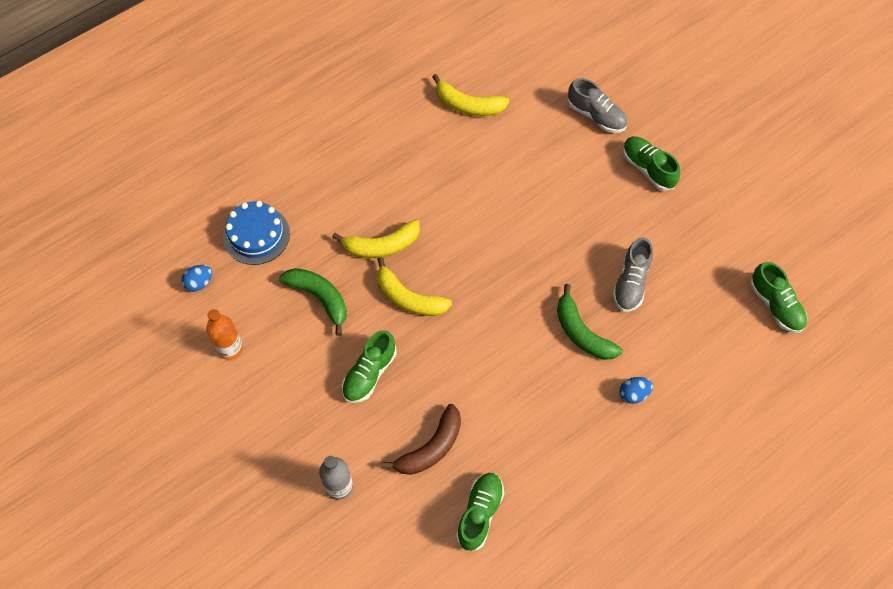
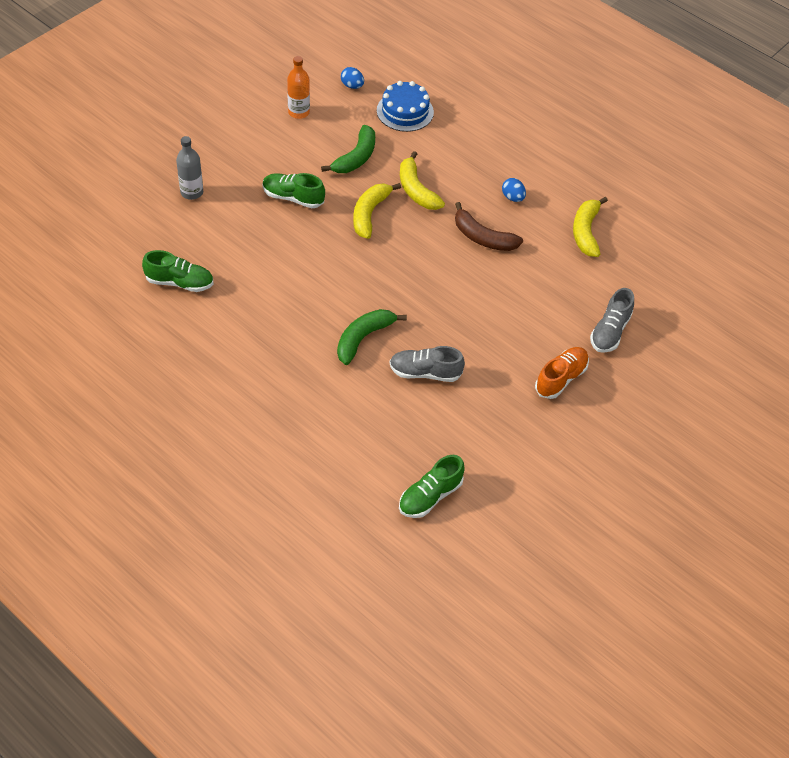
camera: 75 degrees right, 10 degrees down
(431, 447) = (233, 244): brown banana -> brown banana (483, 237)
(633, 394) = (308, 382): blue egg -> blue egg (512, 197)
(648, 168) = (561, 378): green shoe -> orange shoe

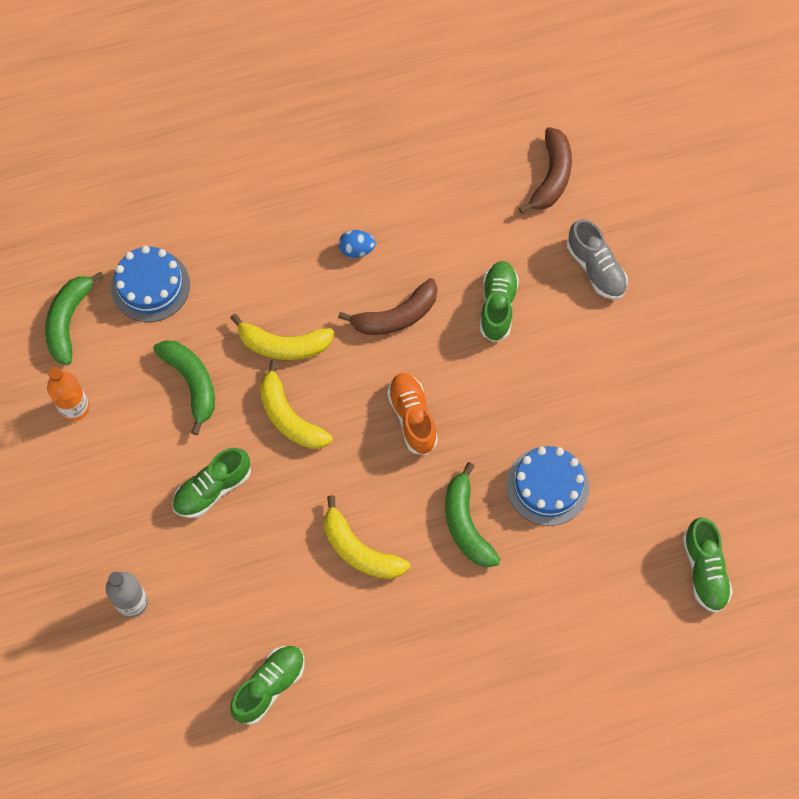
camera: 55 degrees left, 15 degrees up
(352, 86) = (69, 321): blue egg -> green banana
(425, 372) = (547, 486): grey shoe -> blue cake
(535, 288) = (497, 305): none -> green shoe
(561, 378) = (628, 354): orange shoe -> orange shoe (412, 417)
(586, 232) = (450, 206): yellow banana -> yellow banana (359, 550)
(656, 277) = (551, 177): none -> brown banana

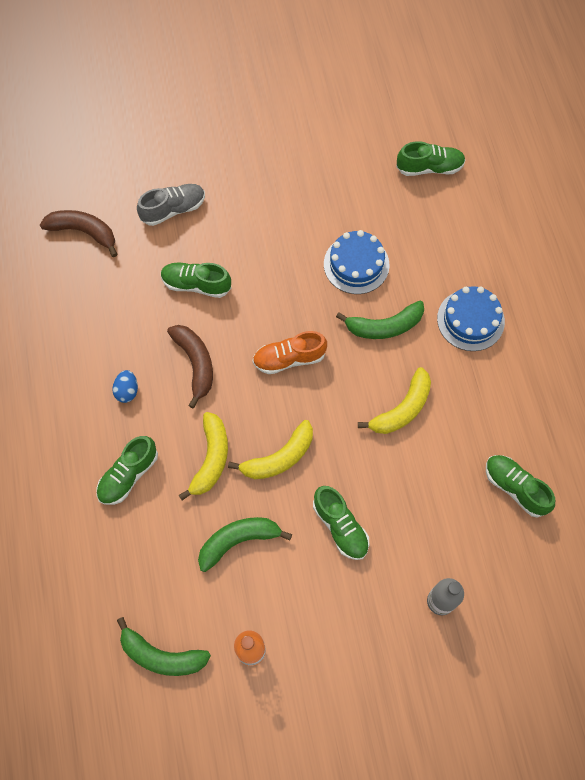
camera: 85 degrees left, 0 degrees up
(150, 286) = (135, 575): blue cake -> blue cake (470, 320)
(259, 264) = (128, 475): none -> green shoe

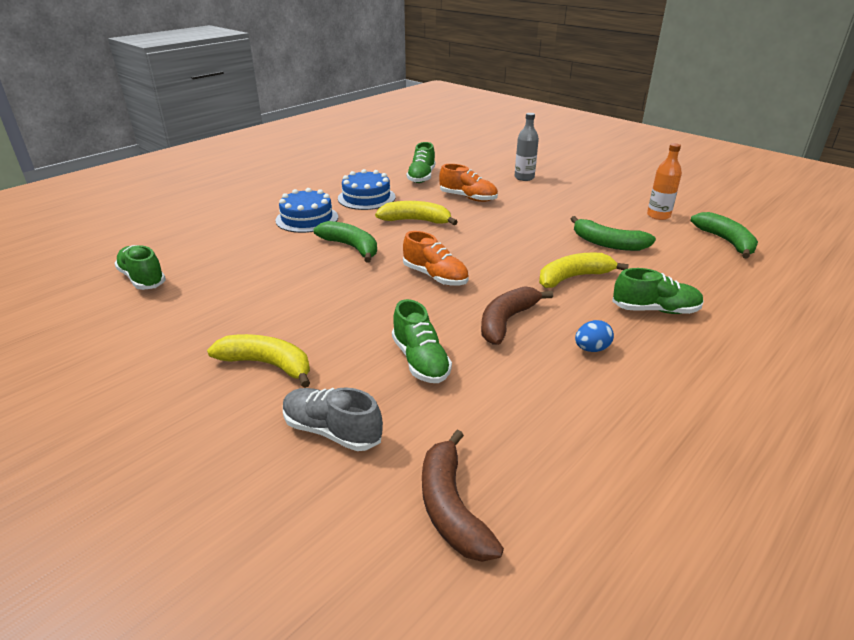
camera: 125 degrees left, 35 degrees down
(279, 457) = (524, 251): yellow banana -> yellow banana (267, 365)
(340, 526) = (533, 215): green shoe -> none
(356, 264) = (298, 278): blue cake -> blue cake (366, 198)
(424, 495) = (468, 198): none -> orange shoe

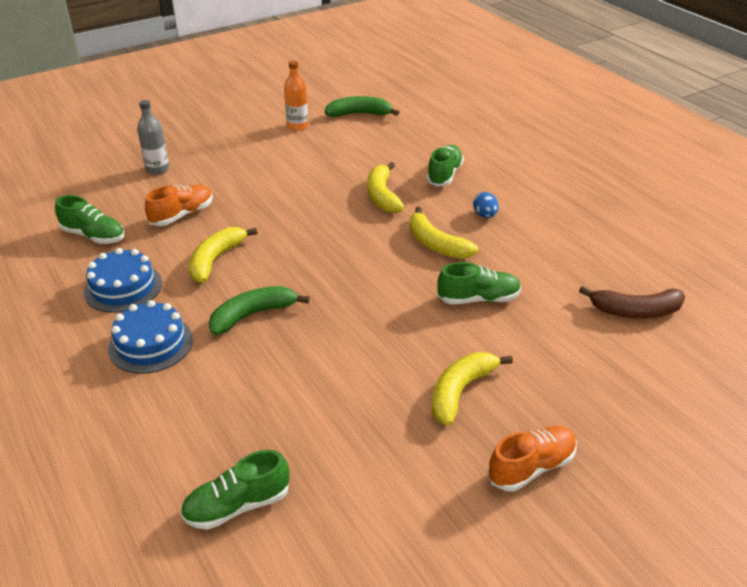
camera: 75 degrees left, 5 degrees up
(332, 431) = (557, 357): grey shoe -> none
(435, 276) = (346, 268): orange shoe -> orange shoe (531, 467)
(506, 321) = (436, 244): brown banana -> yellow banana
(608, 243) = (333, 164): green banana -> none

